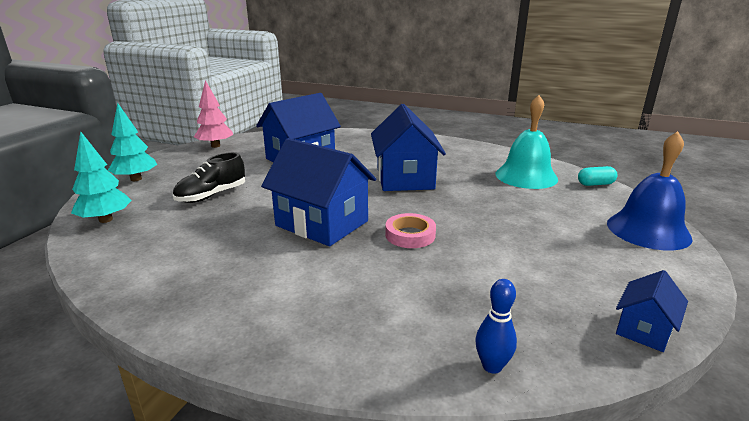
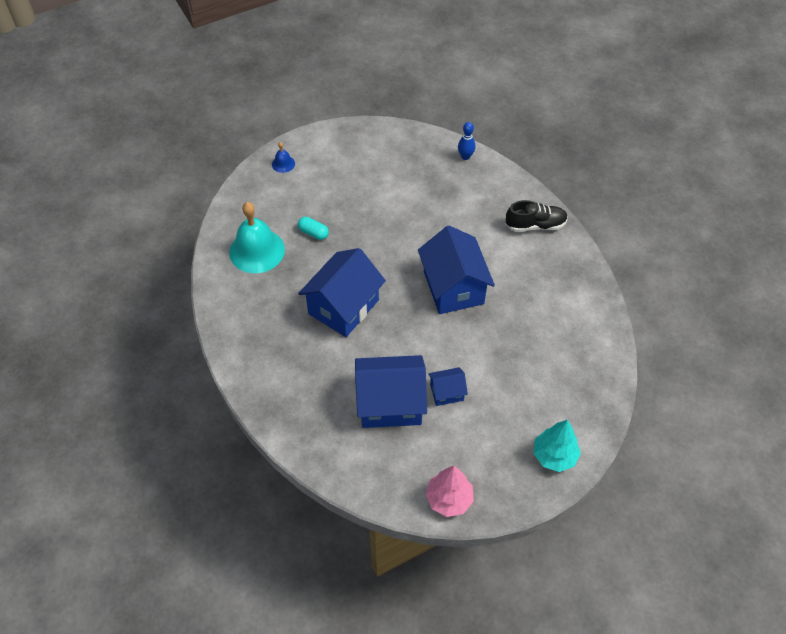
camera: 140 degrees left, 30 degrees up
(106, 219) = (592, 387): turquoise tree -> none
(212, 195) = (504, 377): black shoe -> black shoe (535, 225)
(410, 235) = (413, 243): pink tape -> none
(595, 184) = (230, 212): turquoise capsule -> turquoise capsule (313, 233)
(644, 329) = (388, 133): blue house -> blue house (446, 392)
(648, 230) = (283, 164): blue bell -> blue bell, size x0.45

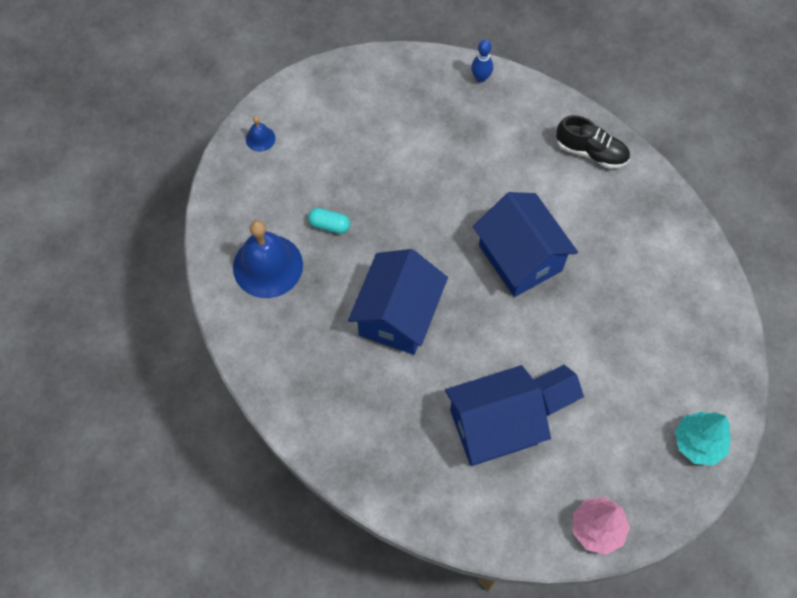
camera: 15 degrees left, 10 degrees up
(257, 250) = (268, 266): turquoise bell -> blue bell
(535, 225) = (591, 152): black shoe -> black shoe turned 45 degrees clockwise

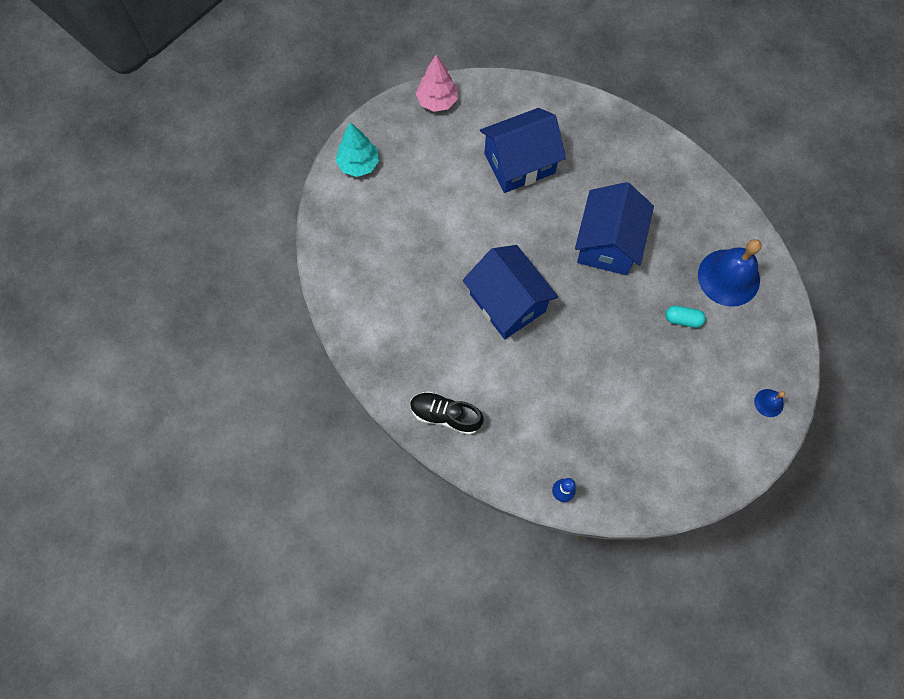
camera: 175 degrees right, 5 degrees up
(554, 396) = (473, 190): blue house -> none

